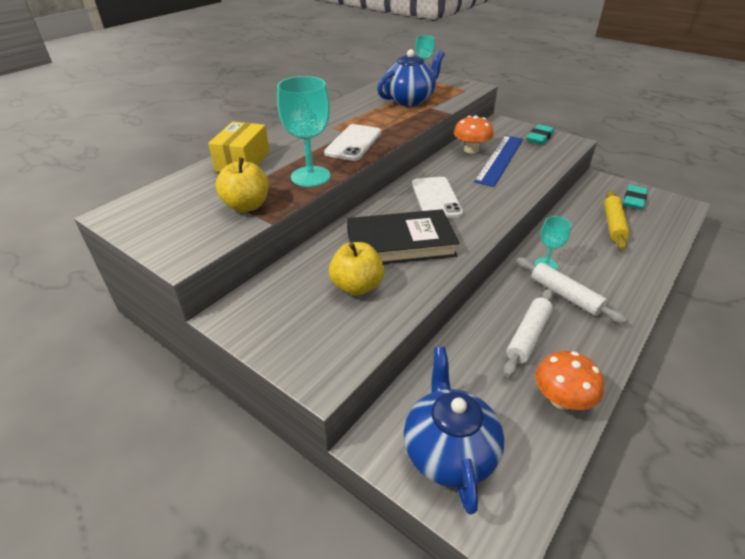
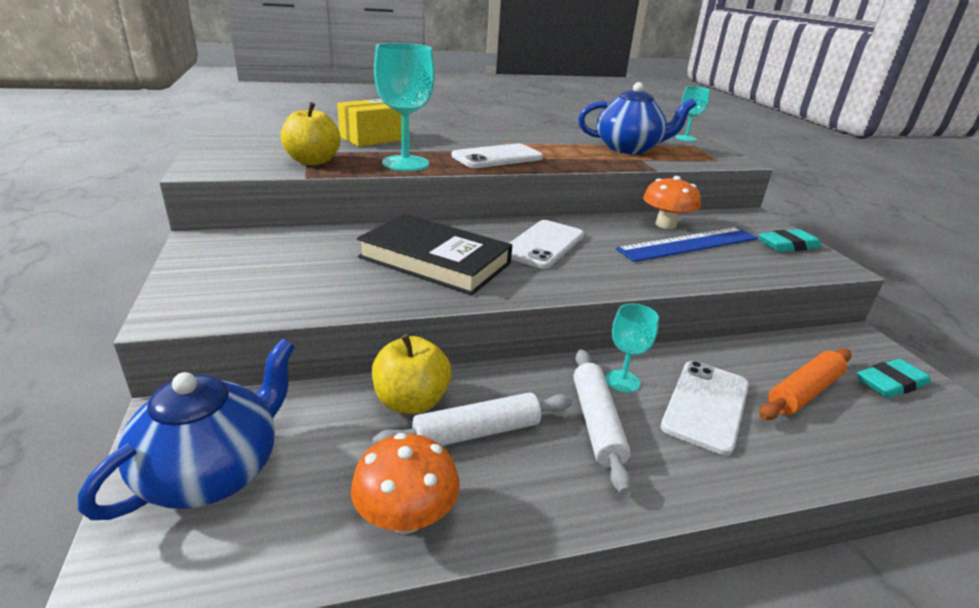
camera: 35 degrees right, 10 degrees down
(357, 286) = (331, 271): yellow apple -> yellow apple (411, 402)
(590, 256) = (706, 405): none -> white phone
(613, 225) = (803, 392): yellow rolling pin -> orange rolling pin

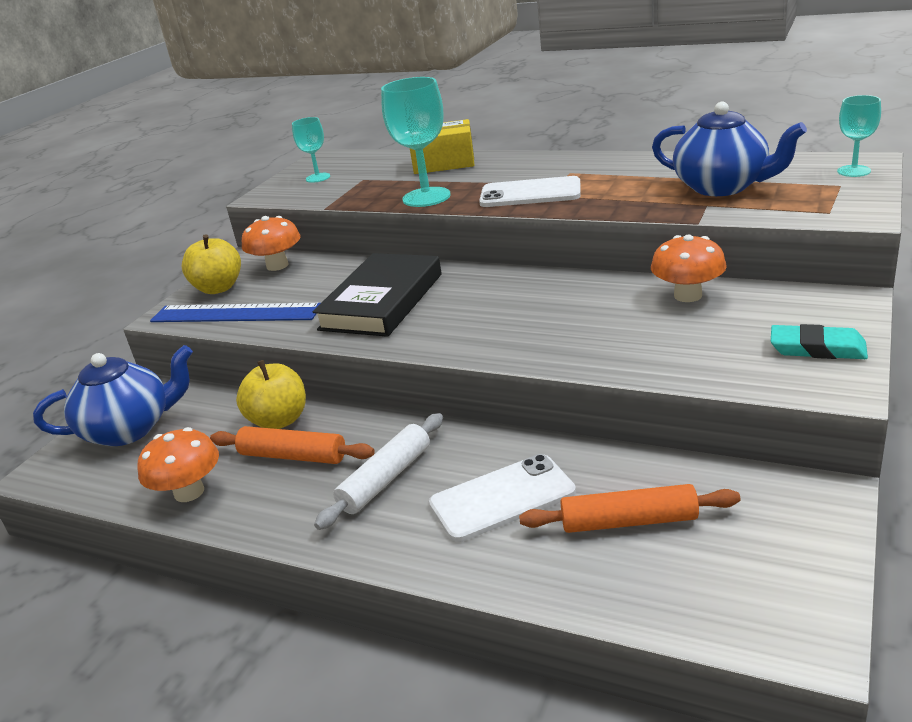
camera: 45 degrees right, 0 degrees up
(259, 243) = (277, 265): none -> orange mushroom
(313, 161) = (352, 191): yellow apple -> yellow apple (218, 288)
(435, 260) = (382, 301): black book -> black book turned 45 degrees clockwise
(476, 432) = (292, 456): white rolling pin -> orange rolling pin
(543, 244) = (503, 300): white phone -> none
(622, 381) = (457, 454): turquoise goblet -> turquoise goblet (318, 178)
(689, 244) = (673, 324): blue ruler -> blue ruler (236, 313)
(891, 383) = (763, 550): turquoise eraser -> none

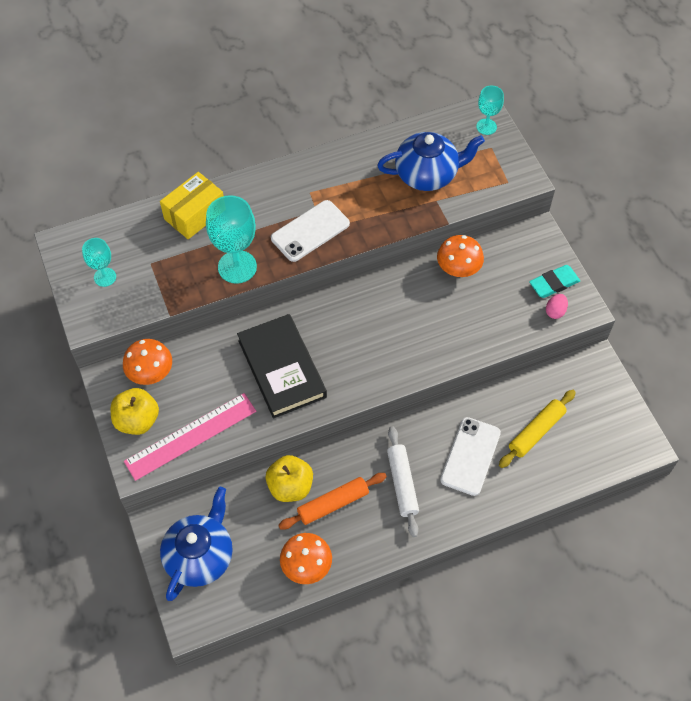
camera: 50 degrees left, 30 degrees up
(236, 313) = (191, 436): blue ruler -> pink ruler
(629, 521) = (536, 431): orange rolling pin -> yellow rolling pin
(785, 373) = (555, 311): none -> pink egg

